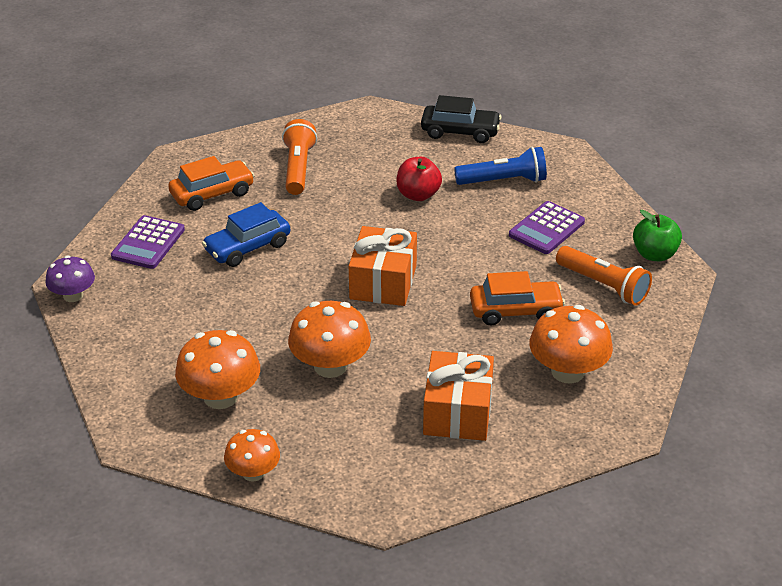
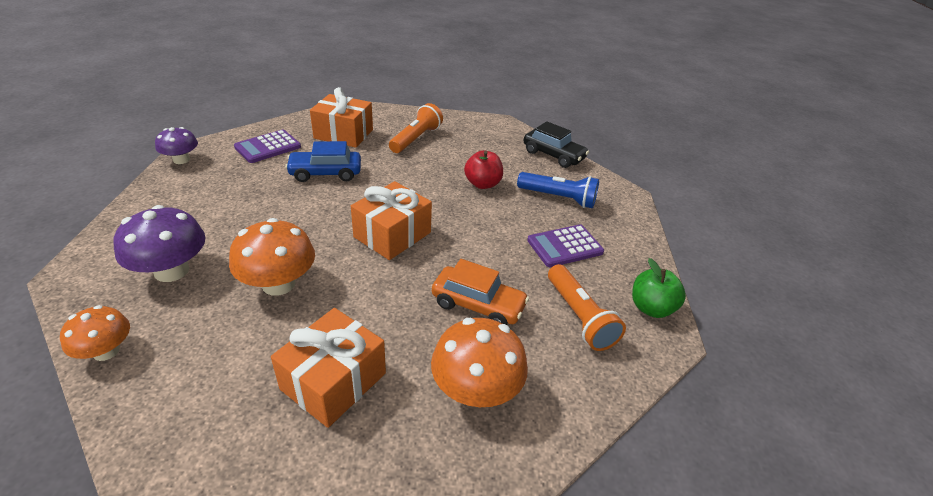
camera: 25 degrees right, 0 degrees up
(212, 194) = (343, 134): orange car -> orange gift
(220, 397) = (171, 271): orange mushroom -> purple mushroom

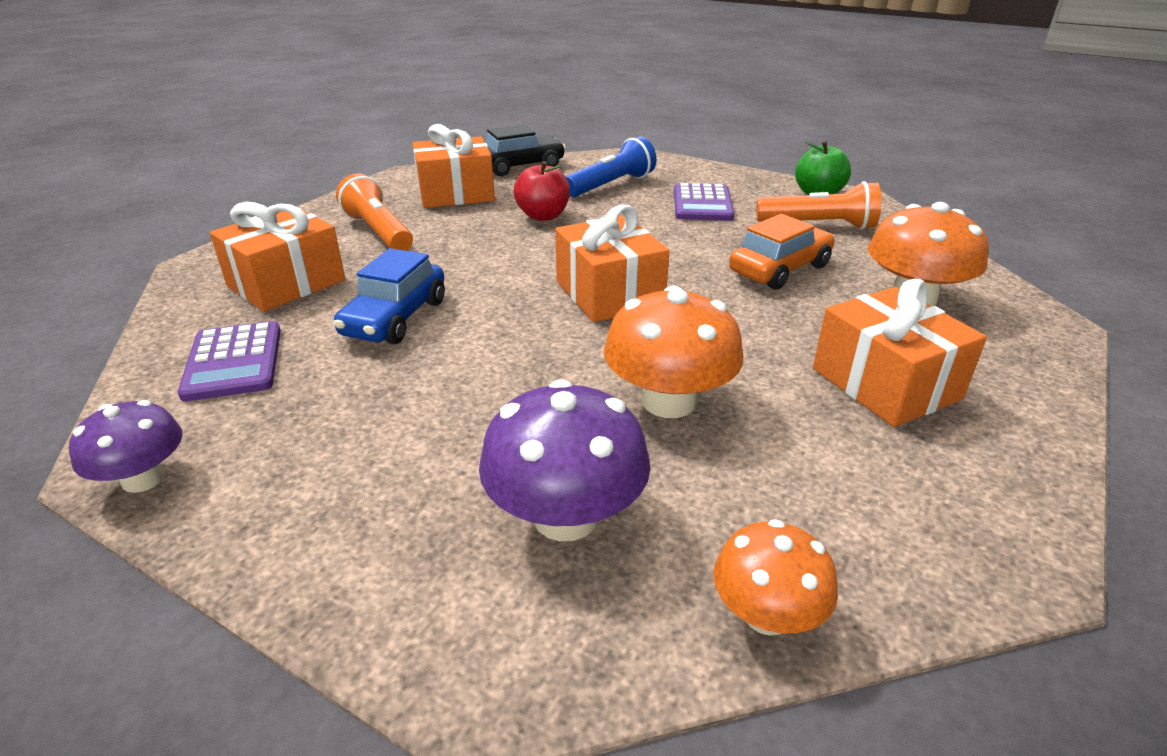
camera: 60 degrees left, 5 degrees down
(487, 146) = (455, 194): none -> orange gift

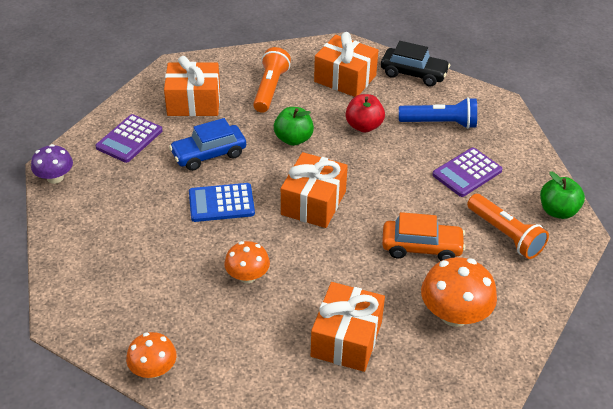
camera: 45 degrees right, 10 degrees up
(484, 257) = (293, 139): none -> green apple
(498, 353) = (221, 203): none -> blue calculator
(565, 516) = (147, 290): purple mushroom -> none
(668, 401) = (247, 276): orange mushroom -> orange mushroom, size x0.63

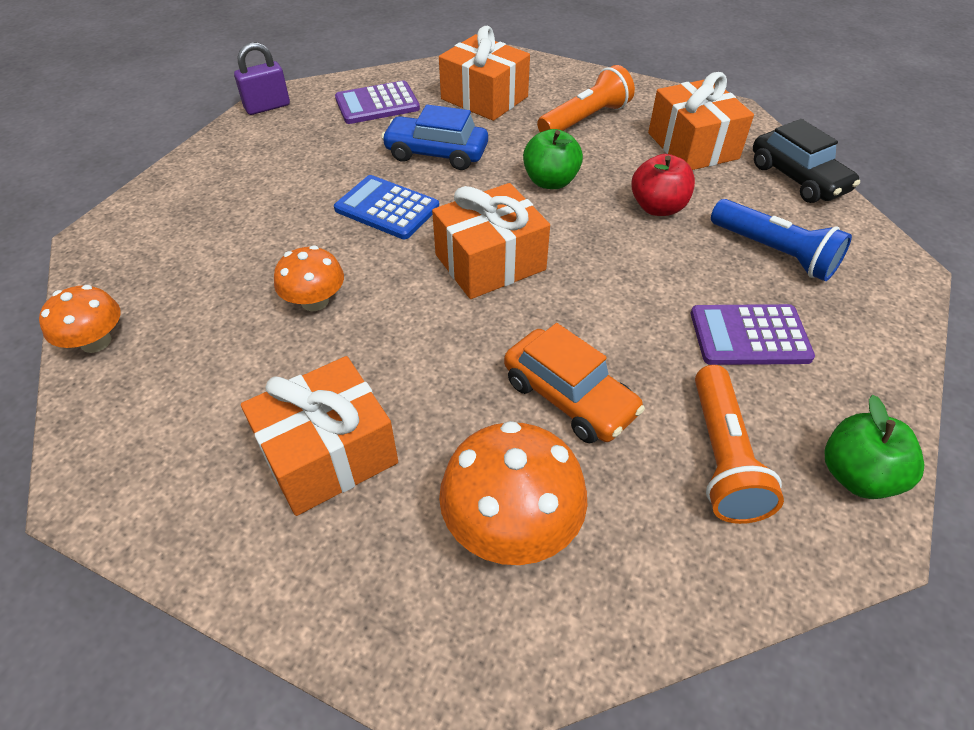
camera: 40 degrees right, 5 degrees up
(55, 177) = (267, 107): purple mushroom -> purple padlock

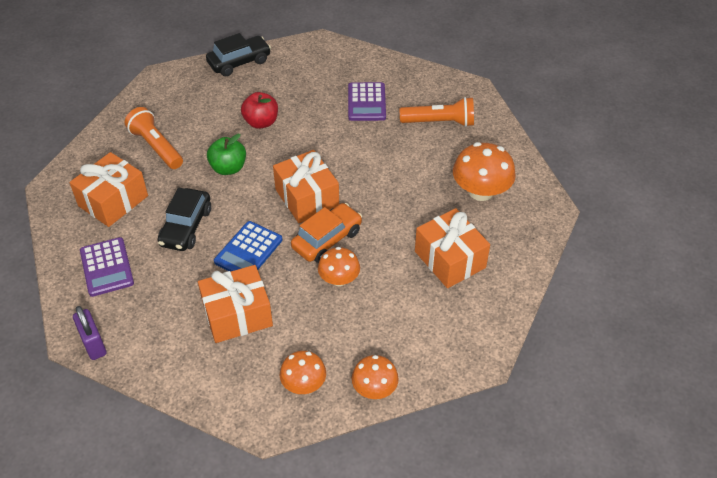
camera: 90 degrees left, 0 degrees up
(139, 268) = (304, 384): none -> orange mushroom
(436, 154) = (186, 227): blue car -> black car
(569, 397) = (408, 169): orange car -> orange car (327, 239)
(692, 146) = (198, 100): orange gift -> orange gift (237, 315)
(774, 252) = (305, 83): blue flashlight -> none
(857, 475) = (445, 85): green apple -> none

